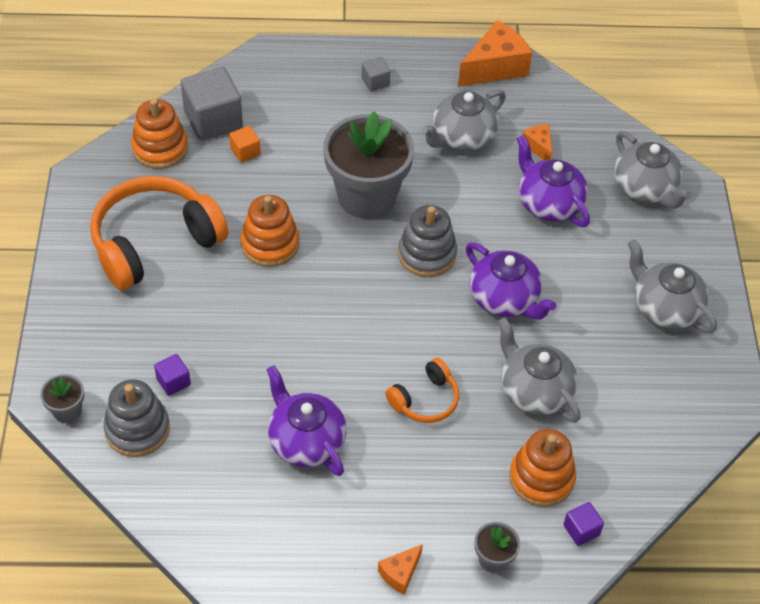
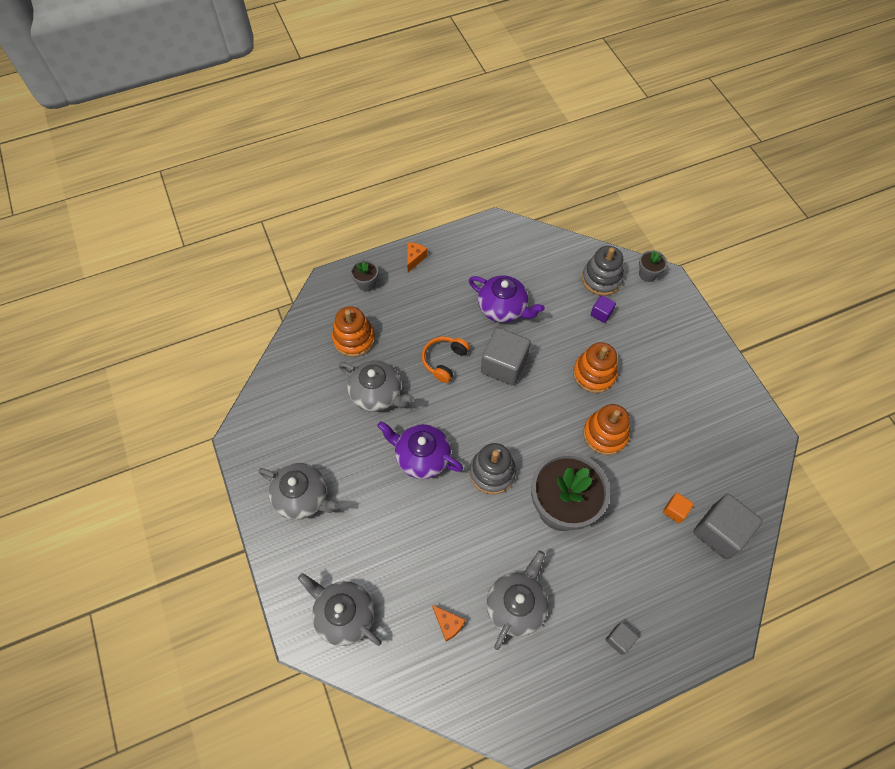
camera: 160 degrees right, 10 degrees up
(154, 243) = (681, 403): orange headphones -> none
(160, 148) = (737, 485): orange stacking toy -> orange stacking toy (594, 374)
(348, 365) = (504, 365): none -> grey cube
(495, 67) = (523, 713): orange cheese -> none
(548, 203) = (419, 562): purple teapot -> none
(581, 530) = (321, 317): purple cube -> none

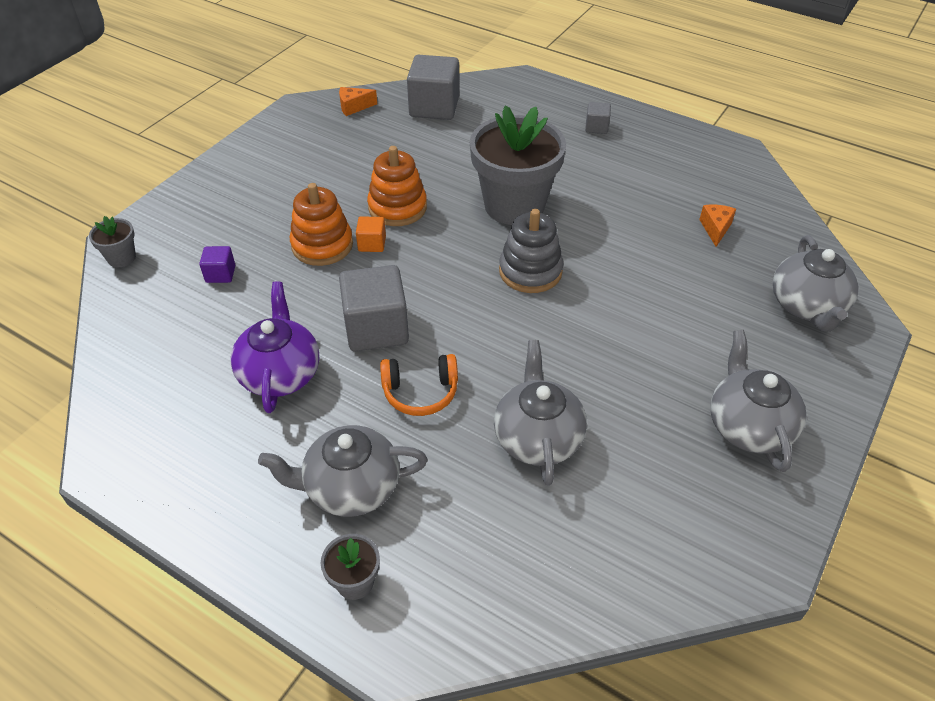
camera: 125 degrees left, 15 degrees down
(354, 339) = (475, 527): orange stacking toy -> none
(414, 258) = (251, 541): orange cheese -> orange cheese (354, 107)
(421, 457) = (575, 340): purple teapot -> none
(516, 605) = (643, 194): grey teapot -> grey teapot (350, 487)
(601, 279) = (157, 296): grey stacking toy -> none
(675, 510) = (439, 136): orange cube -> orange cube (372, 244)

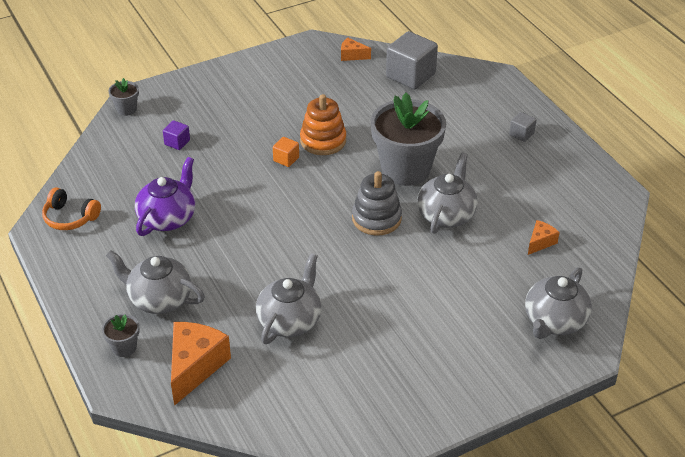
camera: 30 degrees right, 5 degrees down
(322, 245) = (253, 148): orange stacking toy -> none
(376, 328) = (245, 214): grey cube -> none
(420, 392) = (241, 264): orange headphones -> orange headphones (70, 217)
(471, 560) = (195, 367): none -> orange cheese
(748, 426) = (432, 374): grey teapot -> grey teapot (446, 214)

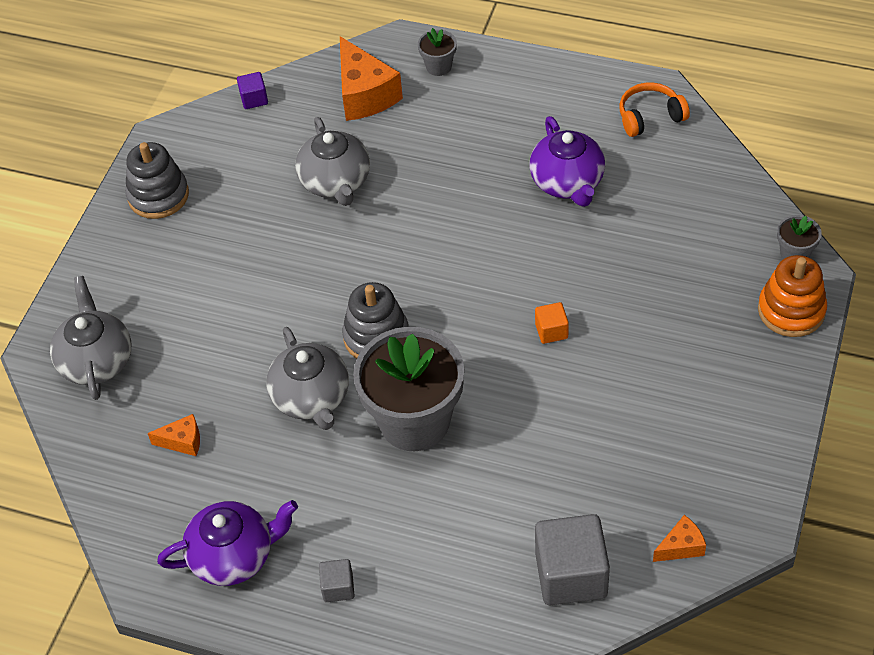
camera: 140 degrees right, 10 degrees up
(159, 299) = (467, 116): grey teapot -> none
(177, 142) = (683, 260): purple cube -> purple cube (254, 99)
(323, 141) = (545, 386): orange stacking toy -> orange stacking toy (791, 310)
(412, 403) = (158, 196): none -> grey stacking toy
(540, 242) = (183, 441): orange cheese -> orange cheese turned 90 degrees counterclockwise
(561, 176) = (234, 556): none -> purple teapot

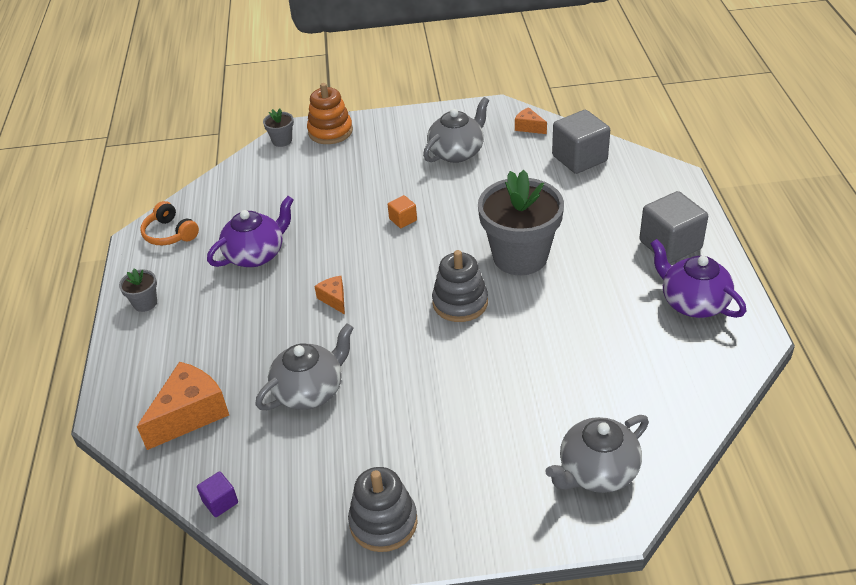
camera: 115 degrees left, 10 degrees down
(183, 441) = (628, 373): orange cheese -> orange cheese (334, 299)
(311, 398) = (538, 316): grey teapot -> grey teapot (457, 152)
(338, 587) = (670, 245): grey cube -> grey cube, size x2.07
(438, 66) = (138, 375): grey flower pot -> grey flower pot (145, 303)

